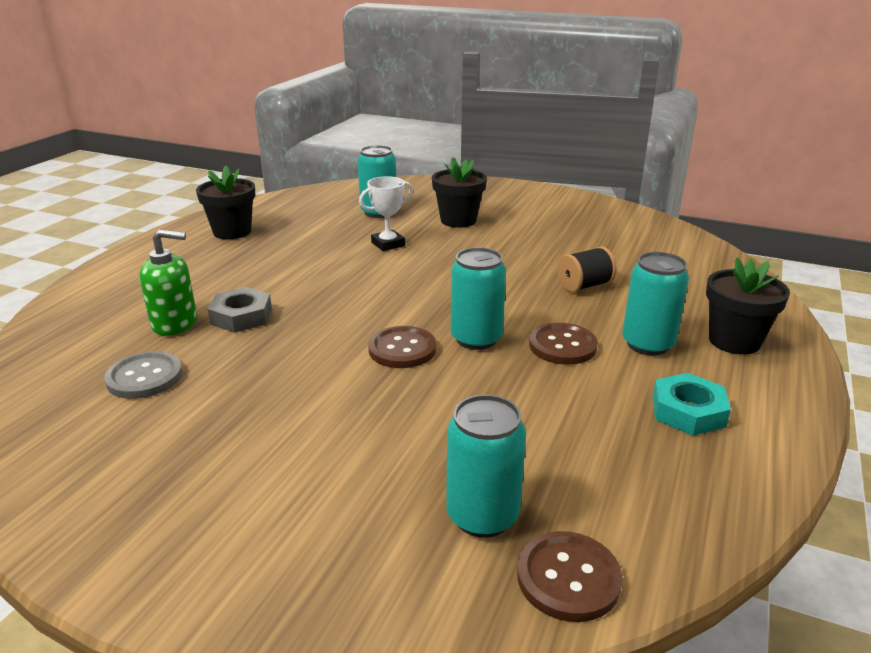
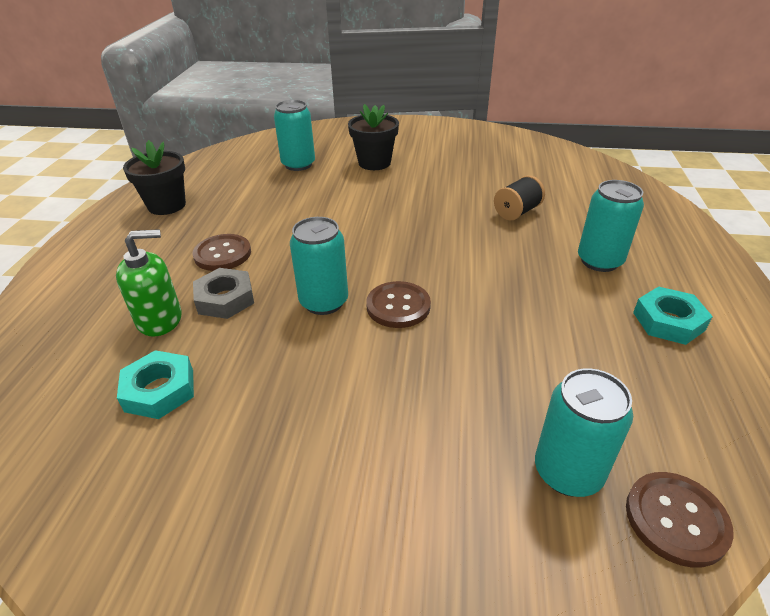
camera: 15 degrees left, 10 degrees up
(144, 377) = (159, 390): grey button -> turquoise nut
(388, 244) = (325, 196): white trophy -> none
(476, 339) = (457, 282): turquoise can -> turquoise can (324, 302)
(562, 346) = (533, 276): brown button -> brown button (222, 254)
(734, 341) = (662, 245): black flower pot -> none

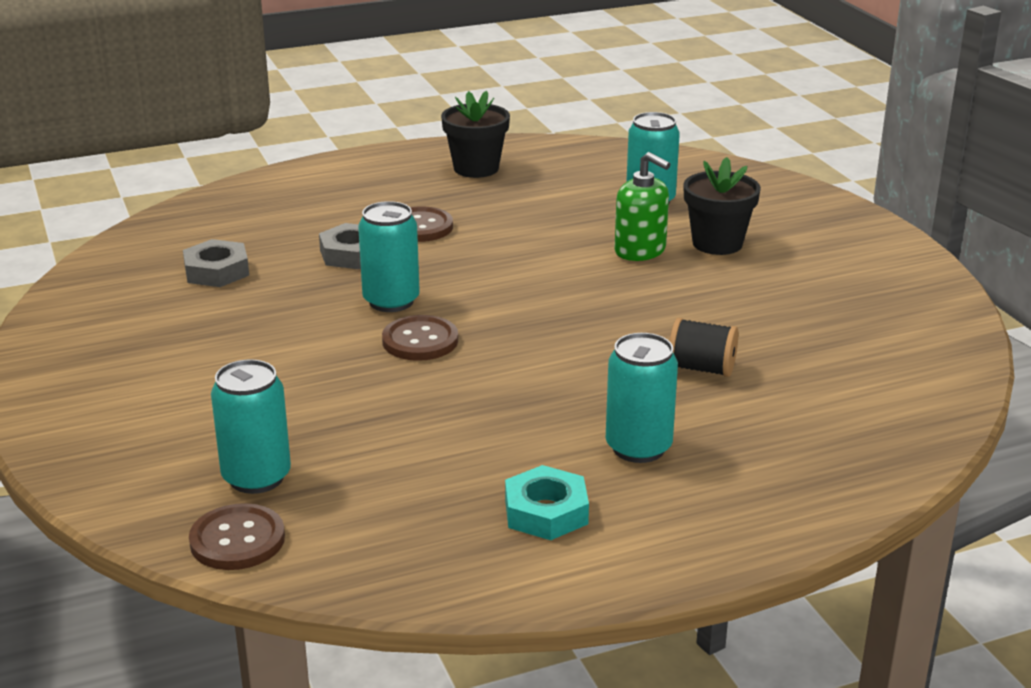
camera: 60 degrees right, 10 degrees down
(159, 390) = (216, 271): turquoise nut -> grey nut
(160, 319) = (298, 237): green soap dispenser -> green soap dispenser (640, 250)

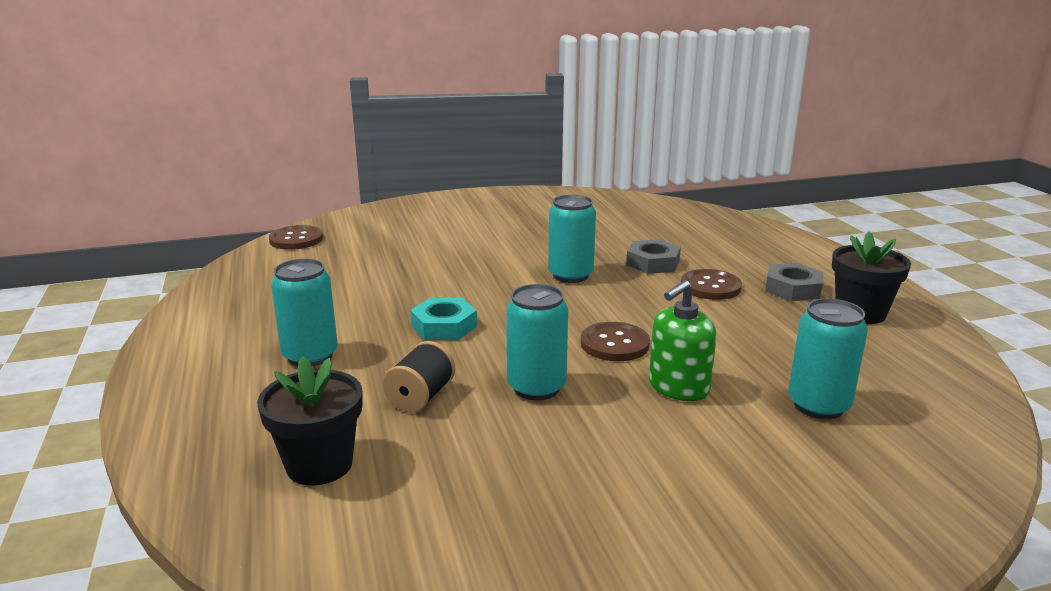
camera: 95 degrees right, 5 degrees down
(216, 271) = (620, 225): grey nut -> grey nut (793, 289)
(256, 477) = (354, 242): turquoise can -> turquoise can (536, 387)
(420, 341) = (505, 284): brown button -> brown button (614, 344)
(546, 512) = (255, 317): turquoise nut -> turquoise nut (444, 326)
(717, 243) = (706, 439): black flower pot -> black flower pot (319, 465)

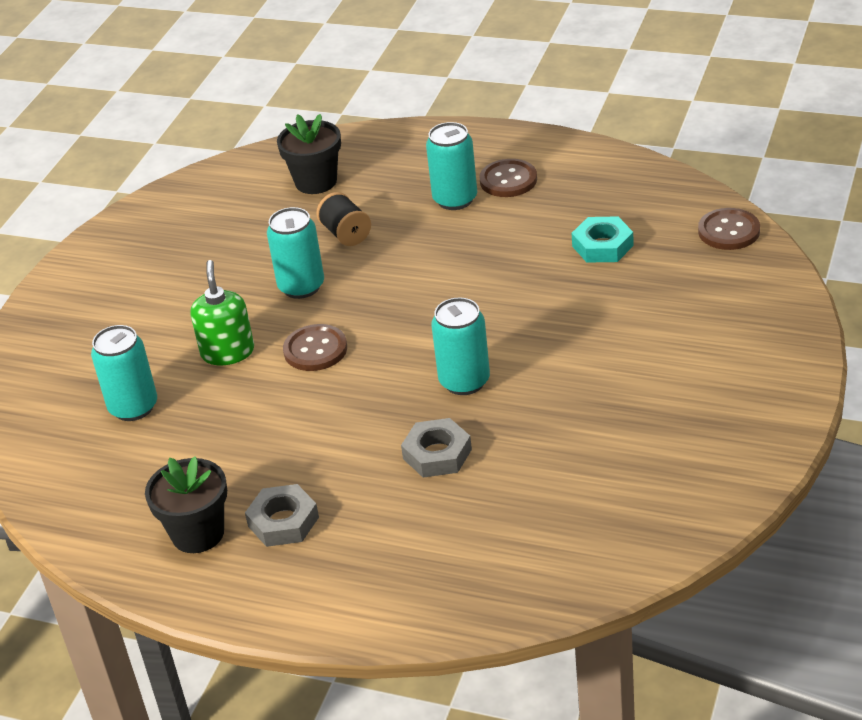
camera: 130 degrees right, 15 degrees up
(444, 326) = (438, 272): turquoise nut -> turquoise nut (602, 246)
(710, 287) = (347, 464): brown button -> brown button (508, 180)

